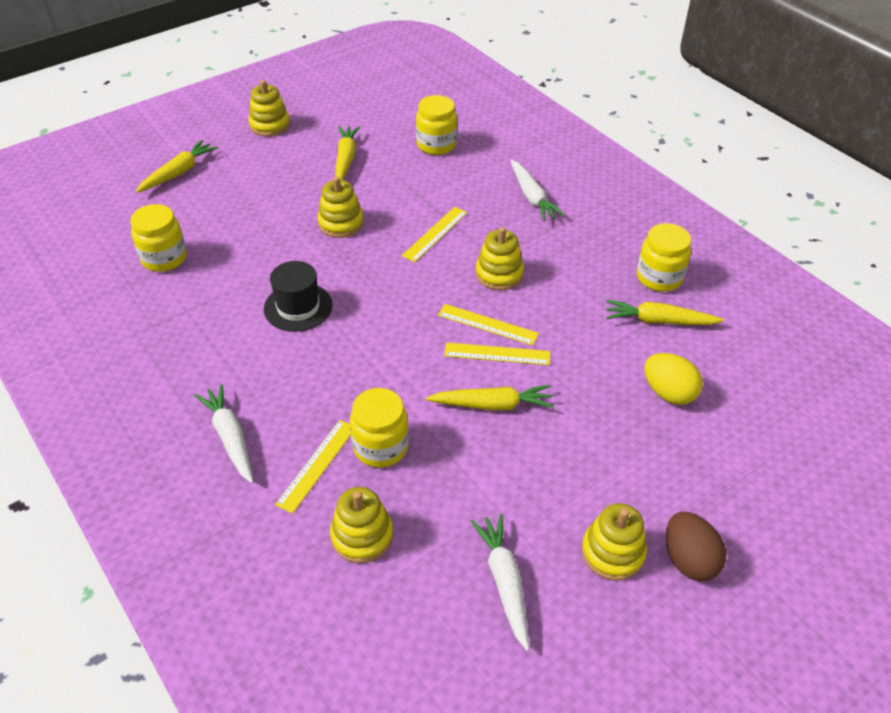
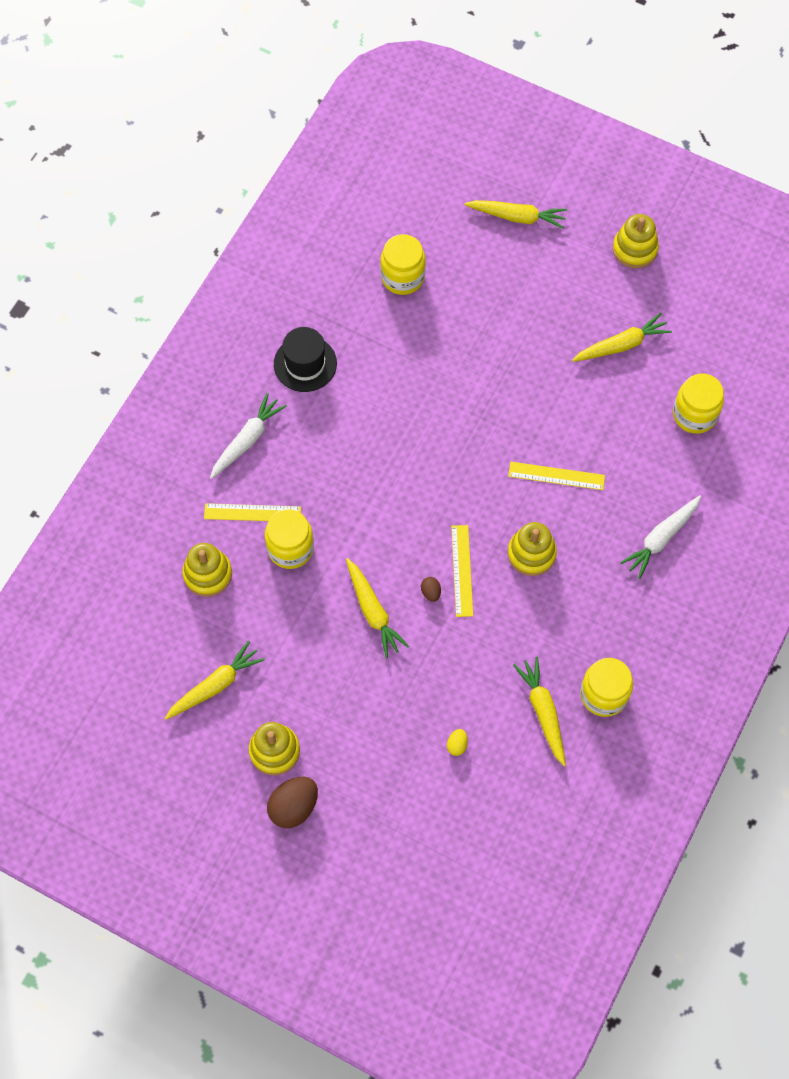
camera: 65 degrees right, 20 degrees up
(298, 307) = (402, 412): black hat -> black hat (305, 364)
(341, 223) = (525, 390): yellow stacking toy -> none
(497, 354) = (431, 592): yellow ruler -> brown egg
(504, 582) = (215, 685): white carrot -> yellow carrot
(668, 393) = (457, 745): yellow egg -> yellow egg, size x0.48

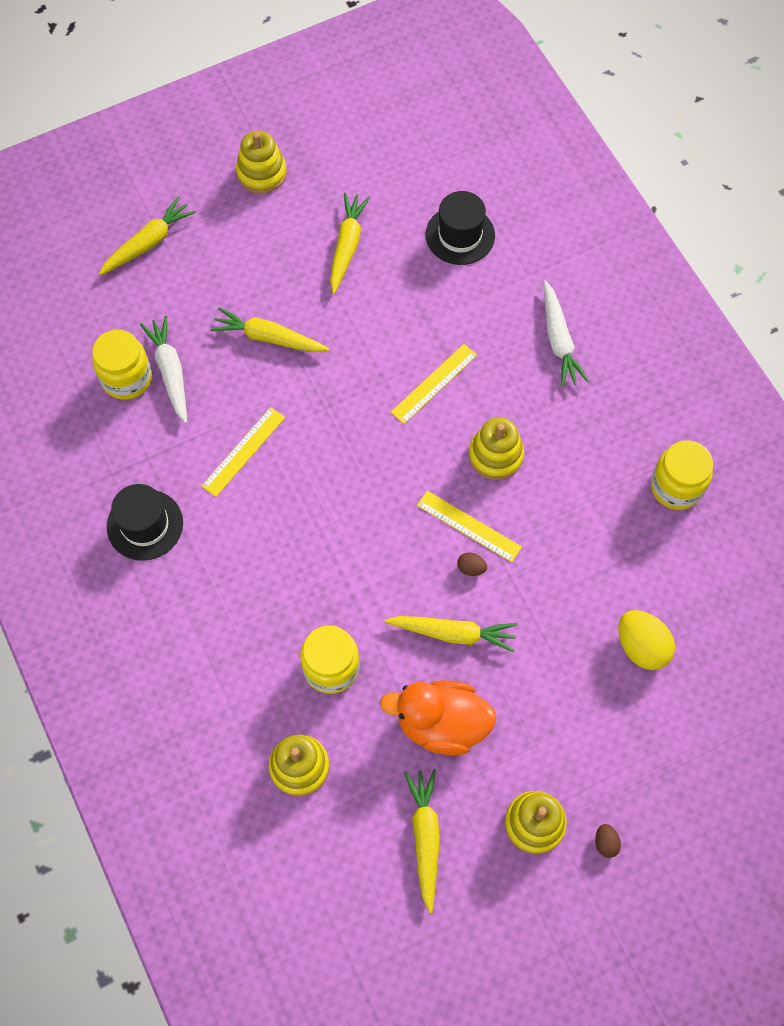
camera: 55 degrees left, 0 degrees up
(247, 440) = (183, 633): white carrot -> white carrot (170, 372)
(252, 512) = (265, 679): yellow ruler -> yellow ruler (243, 451)
(293, 807) = (605, 843): brown egg -> brown egg, size x0.48
(302, 645) = (441, 724): none -> orange duck
(457, 745) = (641, 647): yellow egg -> yellow egg, size x2.07
(543, 712) = (658, 549): yellow carrot -> yellow carrot (268, 338)
(694, 414) = (460, 235): yellow jar -> black hat

